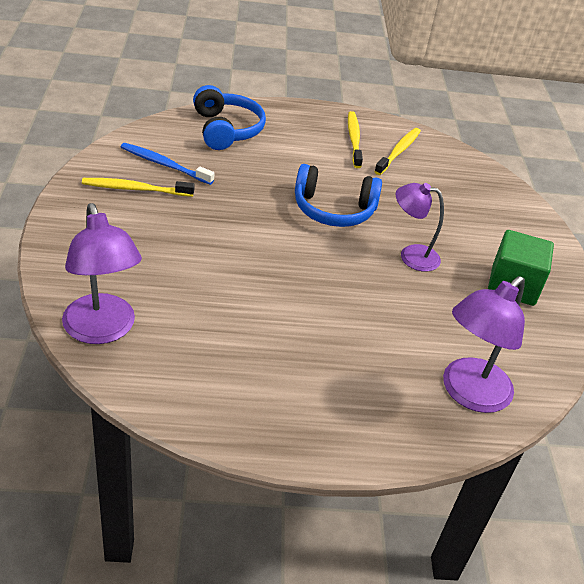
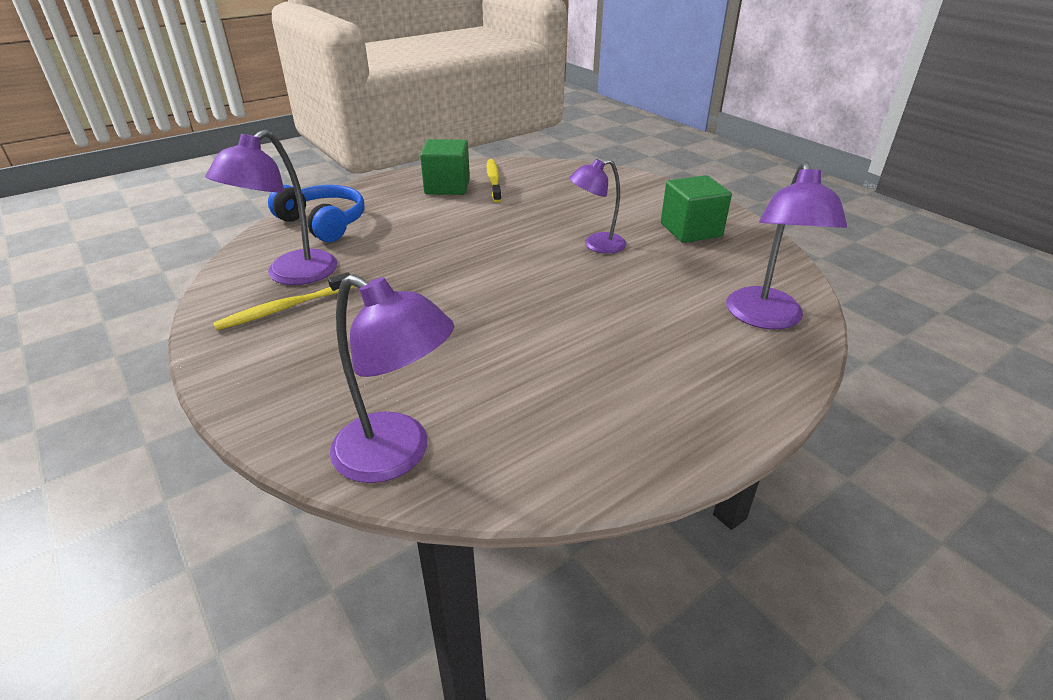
camera: 30 degrees left, 5 degrees down
(164, 164) = (291, 275): blue toothbrush -> purple lamp
(333, 209) = (494, 241): blue headphones -> none
(354, 139) = (447, 186): yellow toothbrush -> green cube

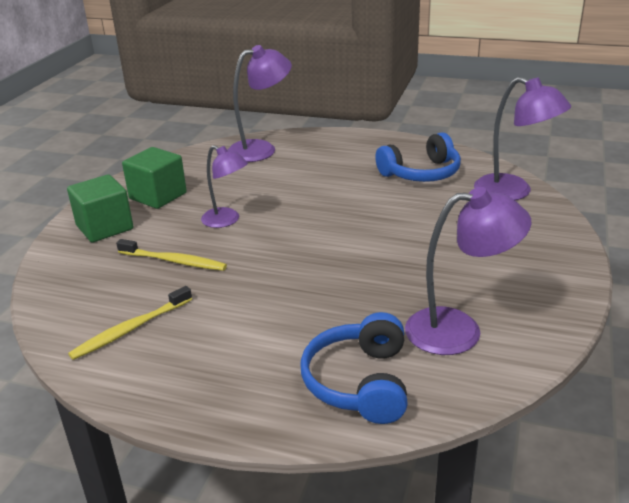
camera: 125 degrees left, 5 degrees down
(283, 308) = (495, 300): yellow toothbrush -> yellow toothbrush (174, 261)
(397, 455) = (513, 192): purple lamp -> purple lamp turned 135 degrees clockwise
(447, 186) = (177, 353): green cube -> green cube (105, 227)
(551, 407) = (421, 173): none -> blue headphones

